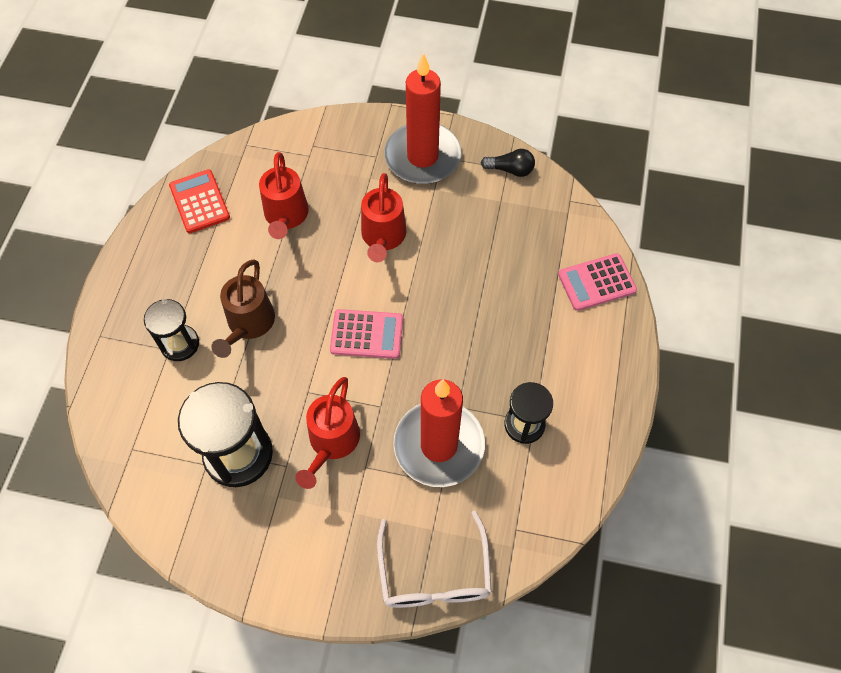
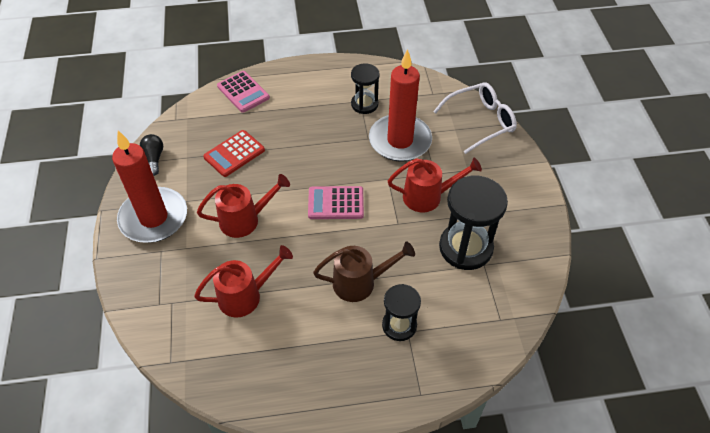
camera: 110 degrees left, 10 degrees down
(199, 202) = (250, 375): red calculator -> red calculator (234, 154)
(367, 334) = (336, 203): pink calculator -> pink calculator turned 75 degrees counterclockwise

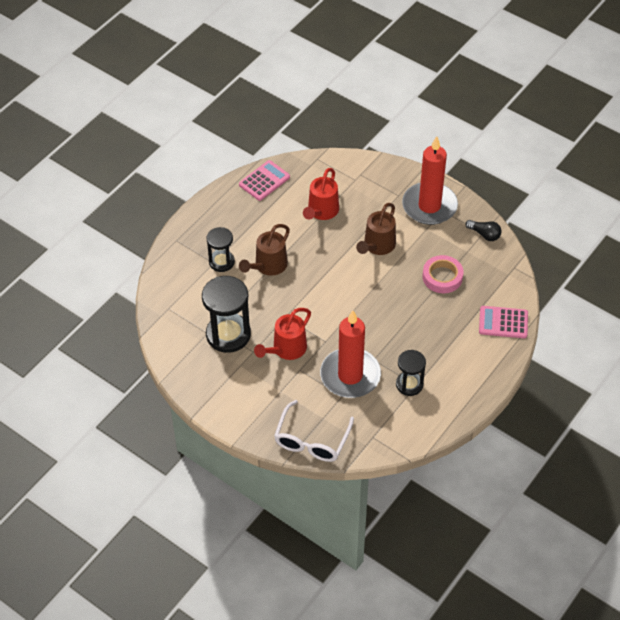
camera: 135 degrees right, 0 degrees up
(234, 154) = (442, 277): red calculator -> pink tape
(245, 219) = (377, 246): red watering can -> brown watering can
(336, 203) = (338, 298): pink calculator -> pink calculator (264, 181)

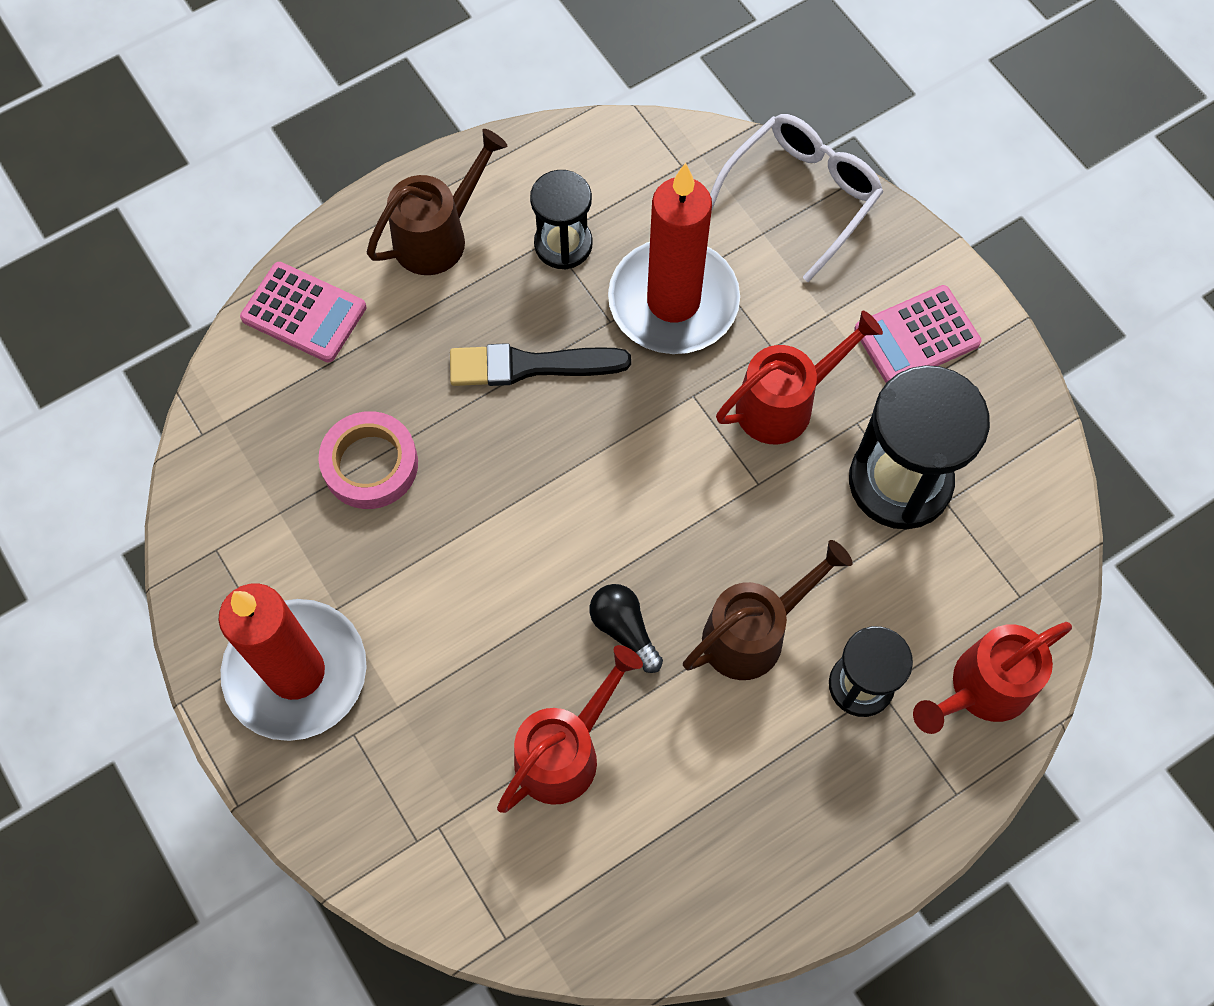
camera: 160 degrees left, 15 degrees up
(175, 273) = (981, 690): none -> red watering can
(264, 181) = (674, 911): pink calculator -> pink calculator (917, 336)
(377, 246) = (476, 598): brown watering can -> brown watering can (439, 235)
(398, 331) = (530, 366): none -> black brush
(484, 234) = (215, 543): black light bulb -> black light bulb (624, 629)

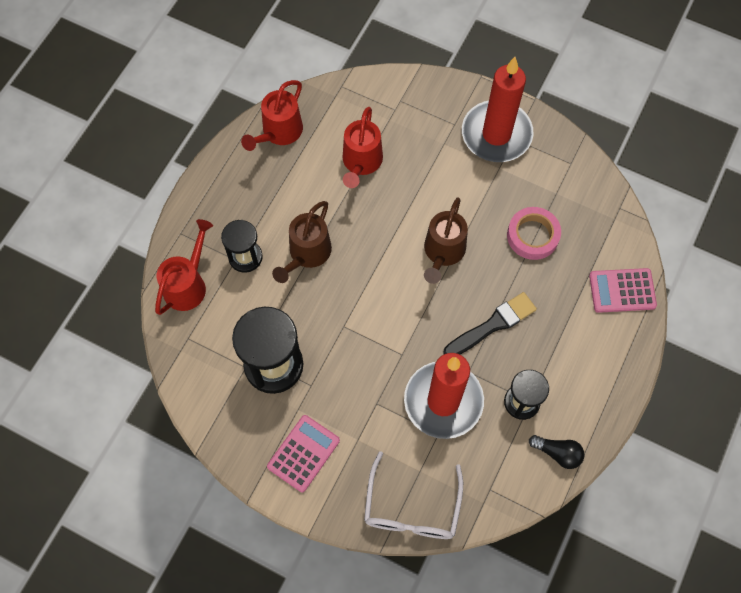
camera: 150 degrees right, 0 degrees up
(439, 235) = (588, 370): brown watering can -> brown watering can (442, 253)
(624, 629) = (367, 225): black light bulb -> black light bulb (557, 453)
(785, 403) = (353, 376): red watering can -> red watering can (278, 133)

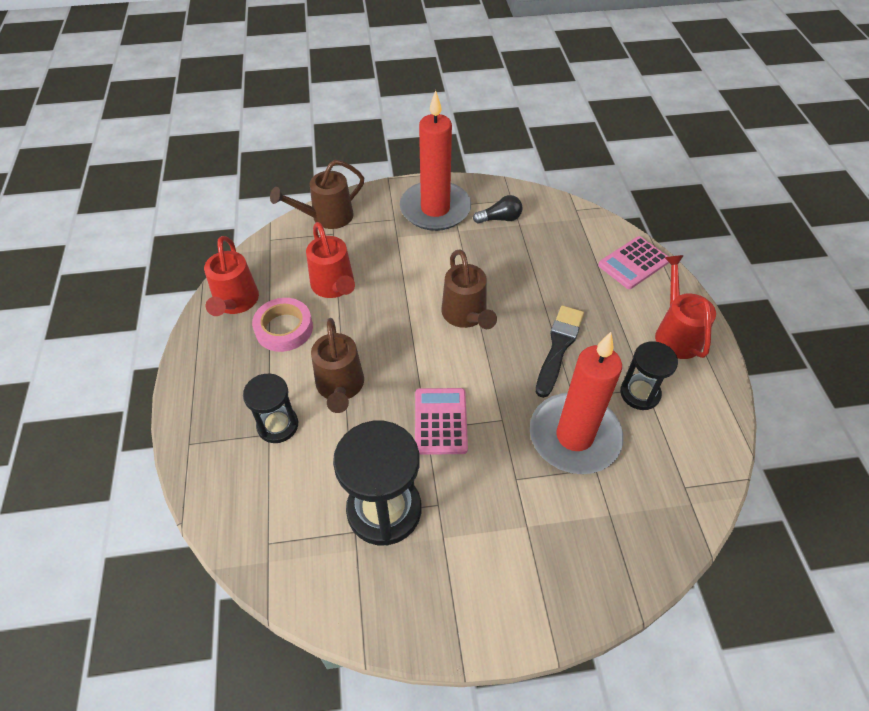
camera: 35 degrees left, 15 degrees down
(188, 284) = (231, 487): red watering can -> red watering can (675, 333)
(303, 453) = (484, 579): pink calculator -> pink calculator (440, 421)
(400, 90) = (326, 217): none -> brown watering can
(412, 508) = (634, 556): white glasses -> none
(532, 236) = (529, 263): pink tape -> pink tape (284, 328)
(557, 453) = (708, 416): black light bulb -> black light bulb (500, 219)

